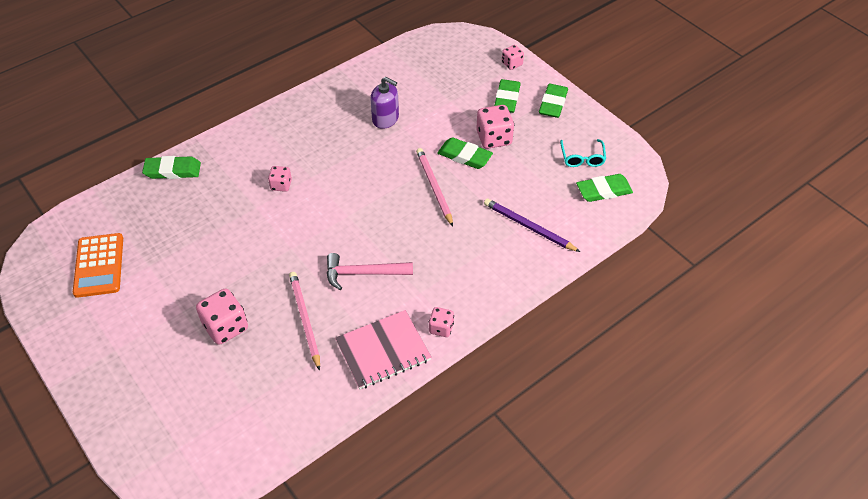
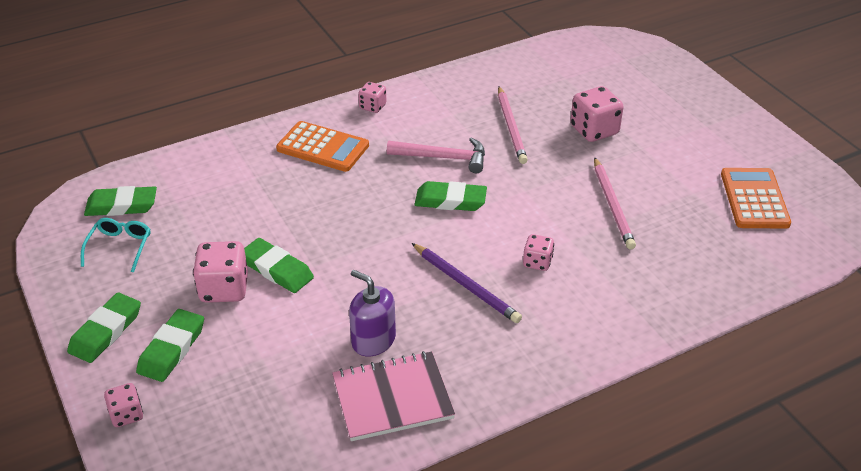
camera: 170 degrees left, 10 degrees down
(173, 170) = (694, 301): green eraser -> green eraser (450, 200)
(383, 351) = (435, 97): pink notebook -> pink notebook (392, 398)
(434, 187) = (333, 235): pink pencil -> pink pencil (612, 205)
(471, 270) = (323, 147): none -> orange calculator
(528, 227) = (237, 179): purple pencil -> purple pencil (466, 285)

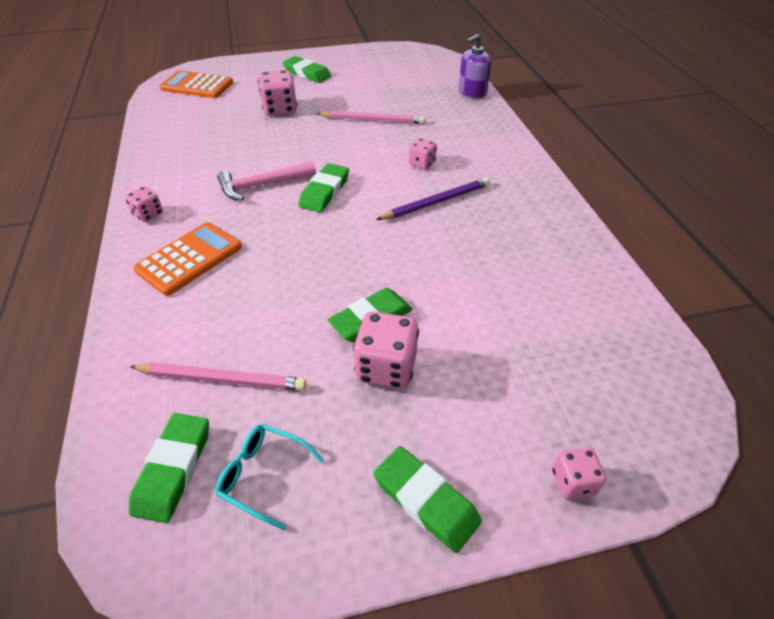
camera: 75 degrees left, 5 degrees up
(171, 349) = (472, 427): green eraser -> green eraser (307, 73)
(373, 340) = (490, 265): purple soap dispenser -> purple soap dispenser (472, 92)
(392, 398) = (561, 264): pink notebook -> none
(443, 158) = (262, 185): pink hammer -> pink hammer turned 135 degrees counterclockwise
(511, 127) = (246, 144): pink pencil -> pink pencil (222, 379)
(754, 199) = (393, 71): orange calculator -> orange calculator (197, 86)

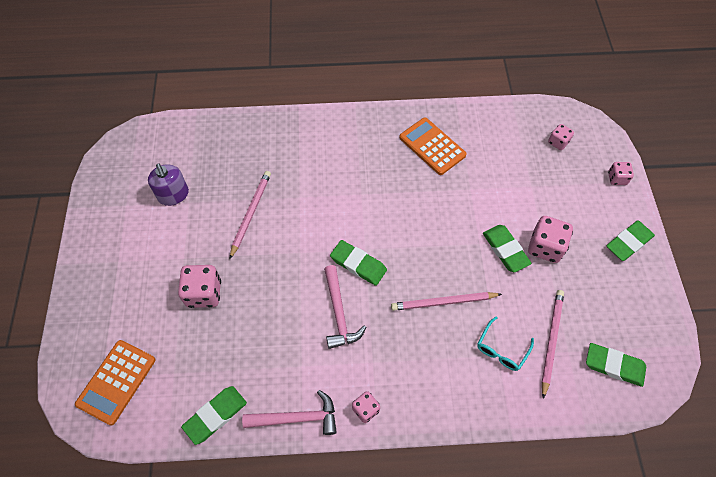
camera: 80 degrees left, 15 degrees up
(148, 173) = (297, 418): none -> pink hammer
(189, 258) = (431, 369): orange calculator -> orange calculator (432, 146)
(263, 475) = (617, 317): turquoise glasses -> turquoise glasses (501, 349)
(280, 262) = (443, 302): none -> pink pencil
(307, 73) = (129, 262): green eraser -> green eraser (215, 415)
(422, 163) = (332, 188): pink dice -> pink dice (558, 142)
(436, 202) = (387, 189): purple pencil -> none
(472, 92) = (223, 126): purple soap dispenser -> purple soap dispenser (173, 195)

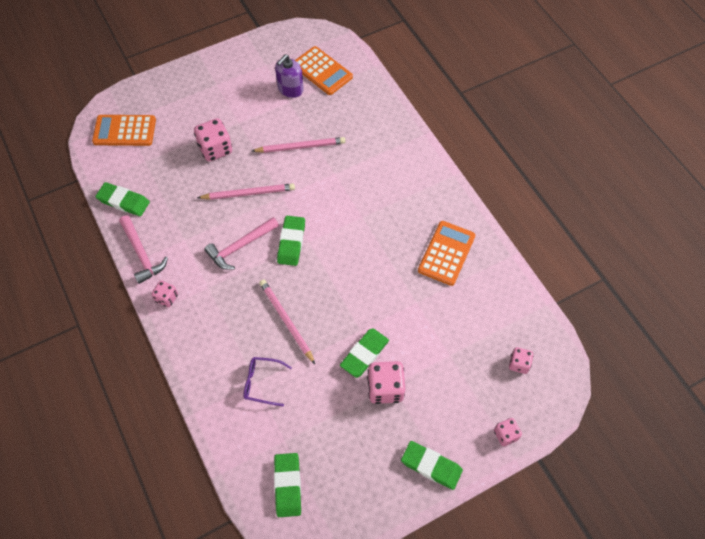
camera: 65 degrees right, 0 degrees up
(171, 159) = (322, 71): none -> orange calculator
(501, 349) = (262, 383): turquoise glasses -> purple glasses
(551, 341) = (288, 422): pink pencil -> pink pencil (248, 193)

